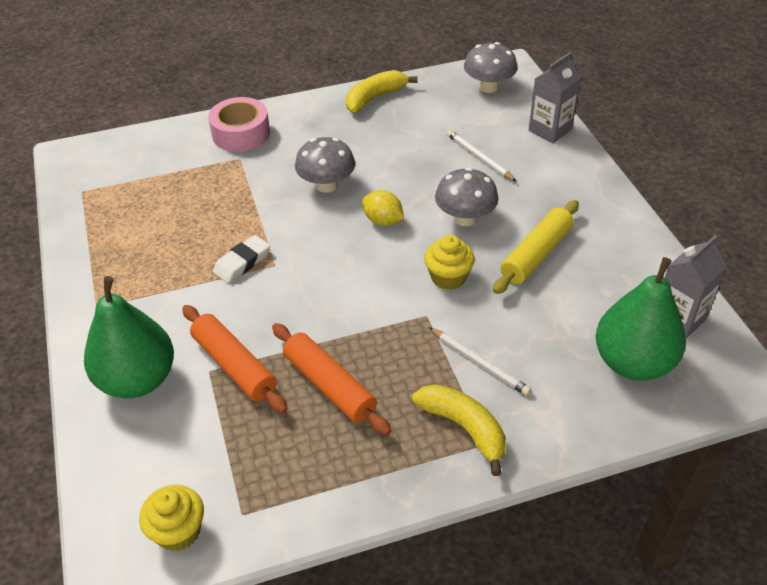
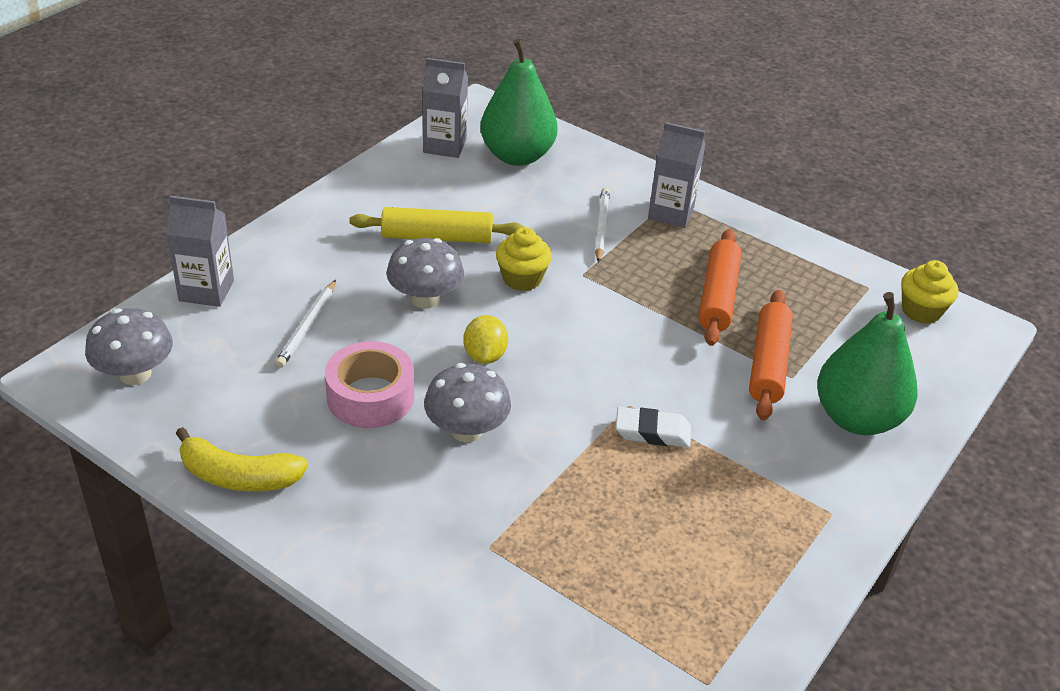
camera: 130 degrees left, 5 degrees down
(241, 133) = (435, 580): pink tape -> pink tape (370, 396)
(464, 428) = (671, 213): yellow banana -> grey carton

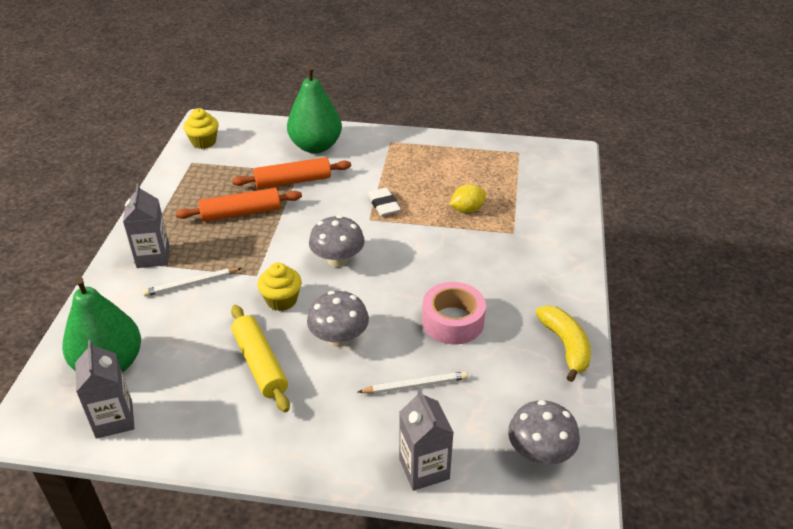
camera: 115 degrees left, 0 degrees up
(466, 430) = (443, 270): grey mushroom -> grey mushroom (337, 260)
(485, 355) = (374, 287): yellow lemon -> yellow lemon (467, 210)

